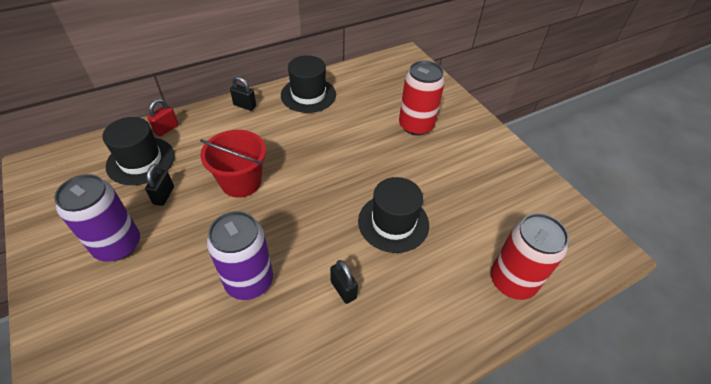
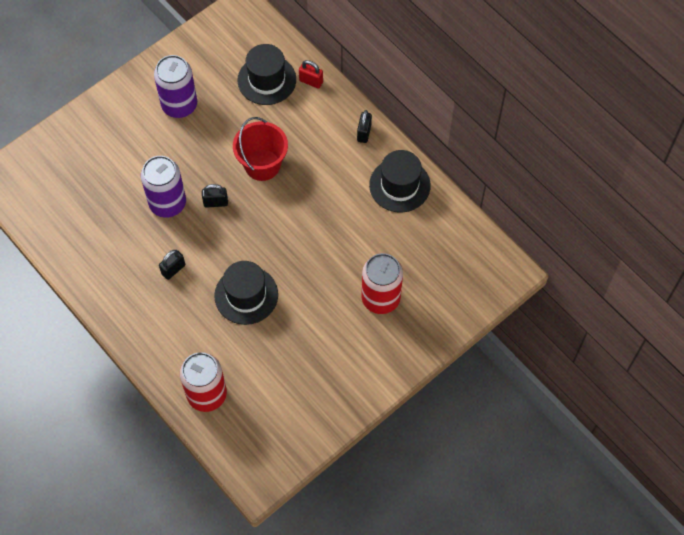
camera: 80 degrees right, 15 degrees up
(164, 195) = (233, 114): black padlock -> black padlock (215, 202)

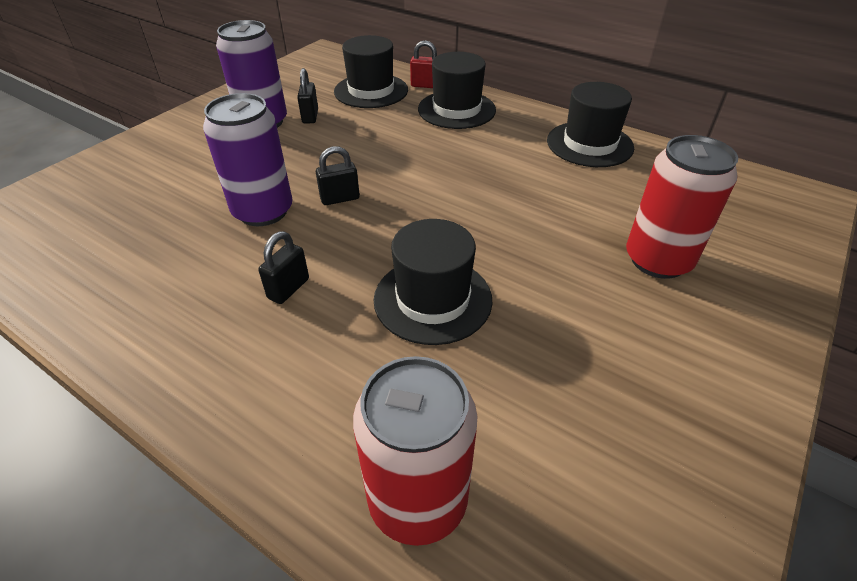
camera: 15 degrees left, 20 degrees down
(262, 165) = (395, 154): red bucket -> none
(323, 121) = (456, 109): none -> black hat
(364, 133) = (513, 111): black padlock -> black padlock (310, 116)

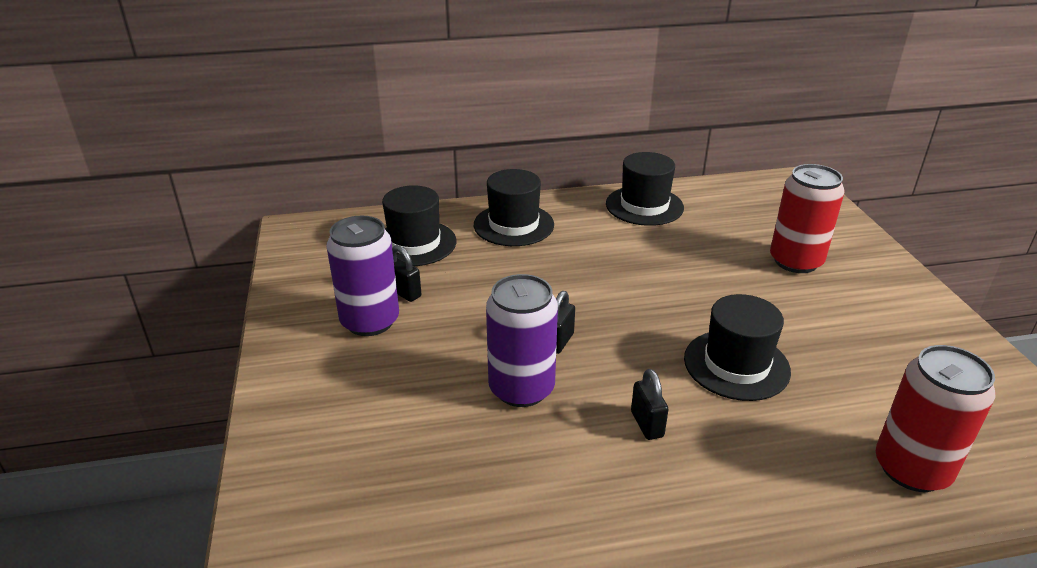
camera: 45 degrees left, 10 degrees down
(425, 85) = (452, 216): red padlock -> none

